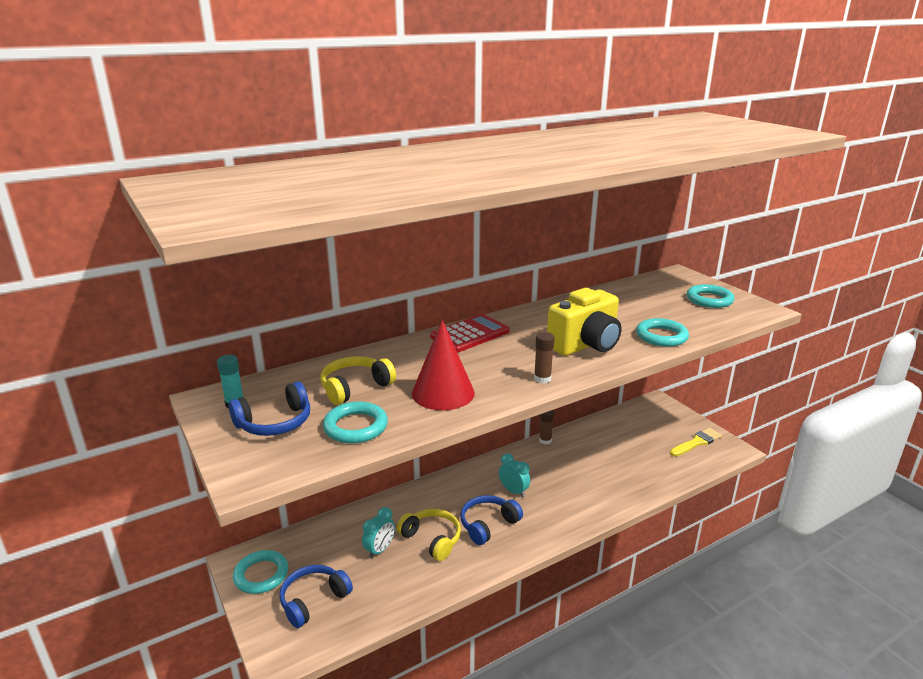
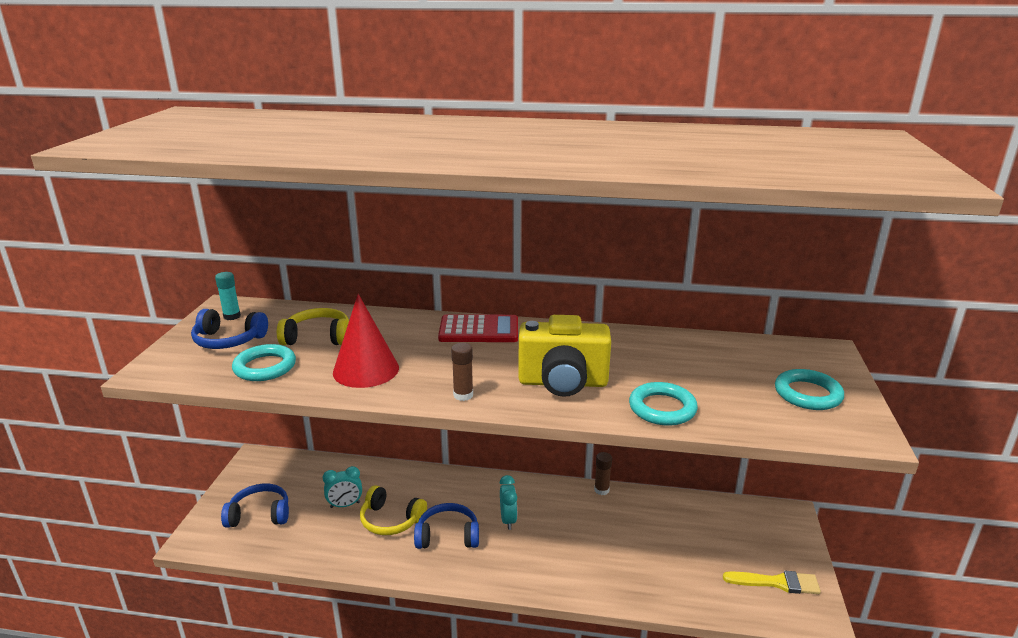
camera: 40 degrees right, 0 degrees up
(261, 575) = (255, 476): turquoise ring -> none
(432, 539) = (390, 520): yellow headphones -> yellow headphones turned 120 degrees clockwise

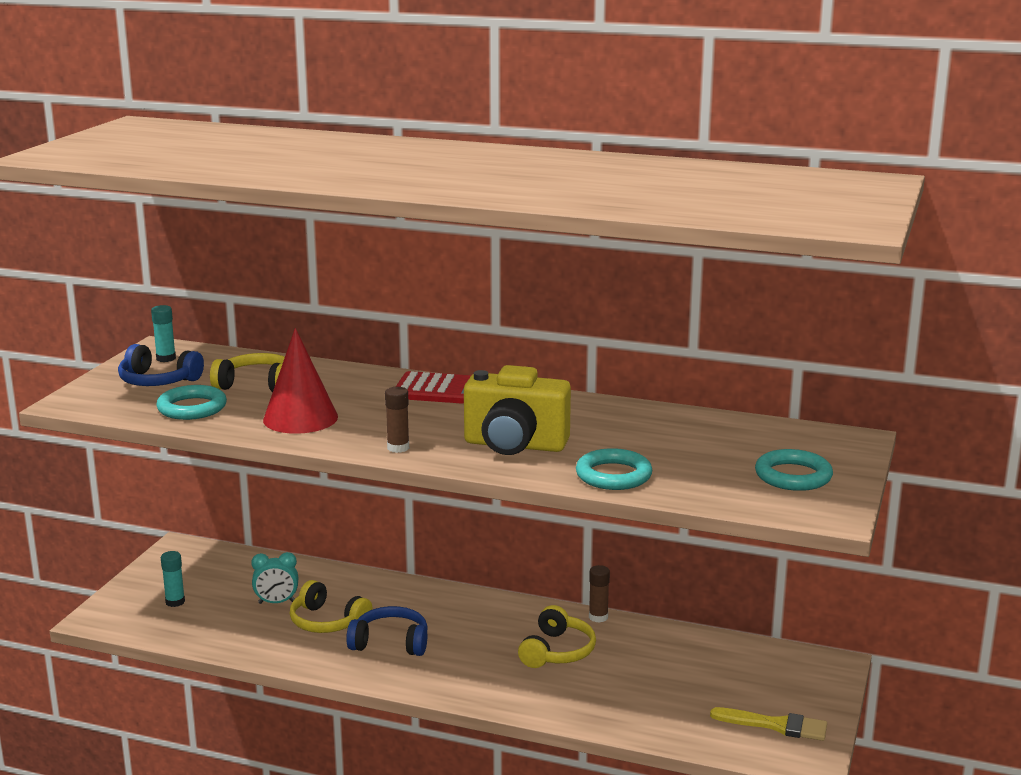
camera: 10 degrees right, 5 degrees down
(259, 514) = (175, 602): blue headphones -> turquoise glue stick
(508, 520) = (469, 635): turquoise clock -> none
(582, 528) = (557, 651): none -> yellow headphones

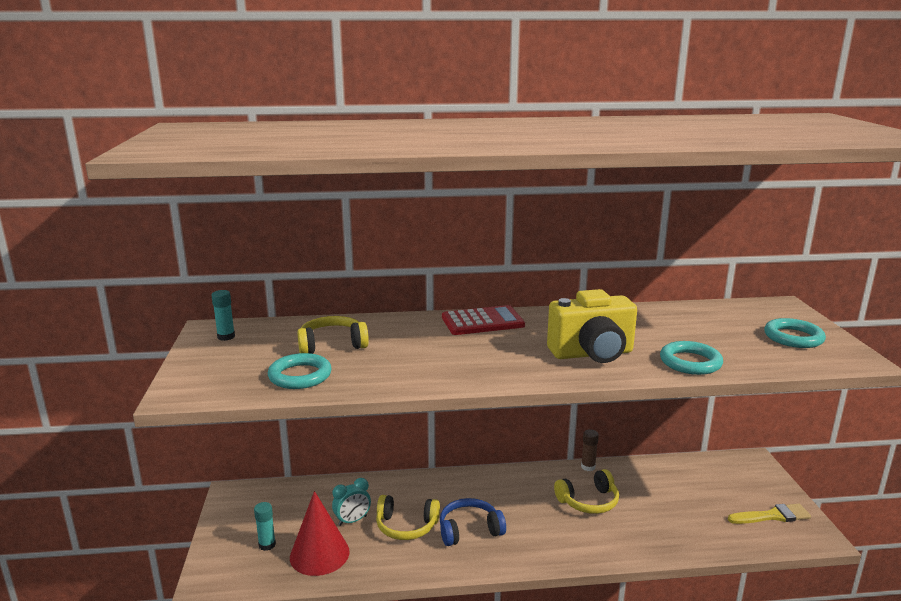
camera: 25 degrees left, 0 degrees up
(157, 381) = (241, 358): blue headphones -> none
(300, 418) = (403, 366): red cone -> red cone (319, 554)
(398, 448) = (512, 374): brown glue stick -> none
(557, 651) = (589, 501): yellow headphones -> yellow headphones turned 75 degrees clockwise

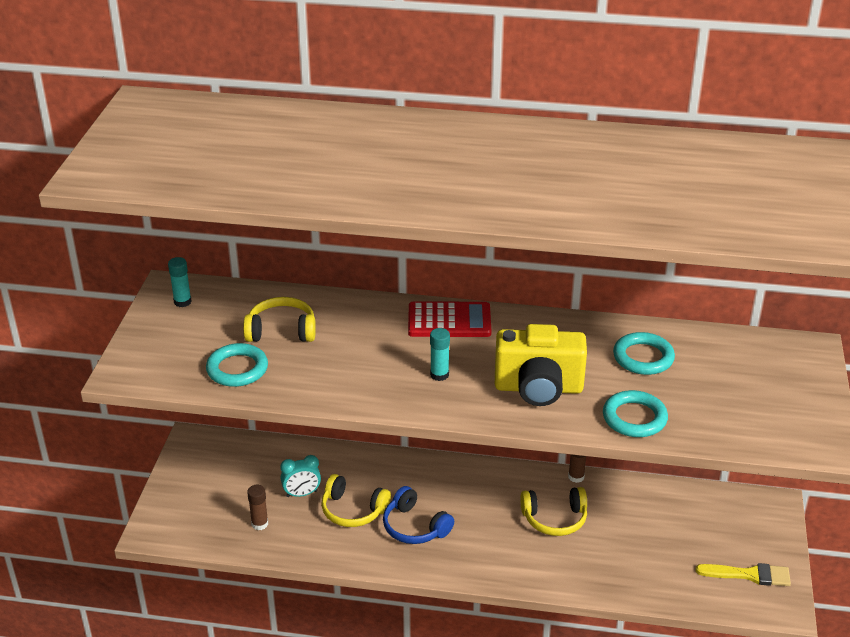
camera: 15 degrees right, 15 degrees up
(267, 545) = (213, 504): turquoise glue stick -> turquoise glue stick (439, 375)
(319, 554) = (259, 524): red cone -> brown glue stick
(469, 530) = (414, 527): blue headphones -> blue headphones turned 135 degrees counterclockwise
(793, 337) = (778, 401): turquoise ring -> turquoise ring (643, 357)

